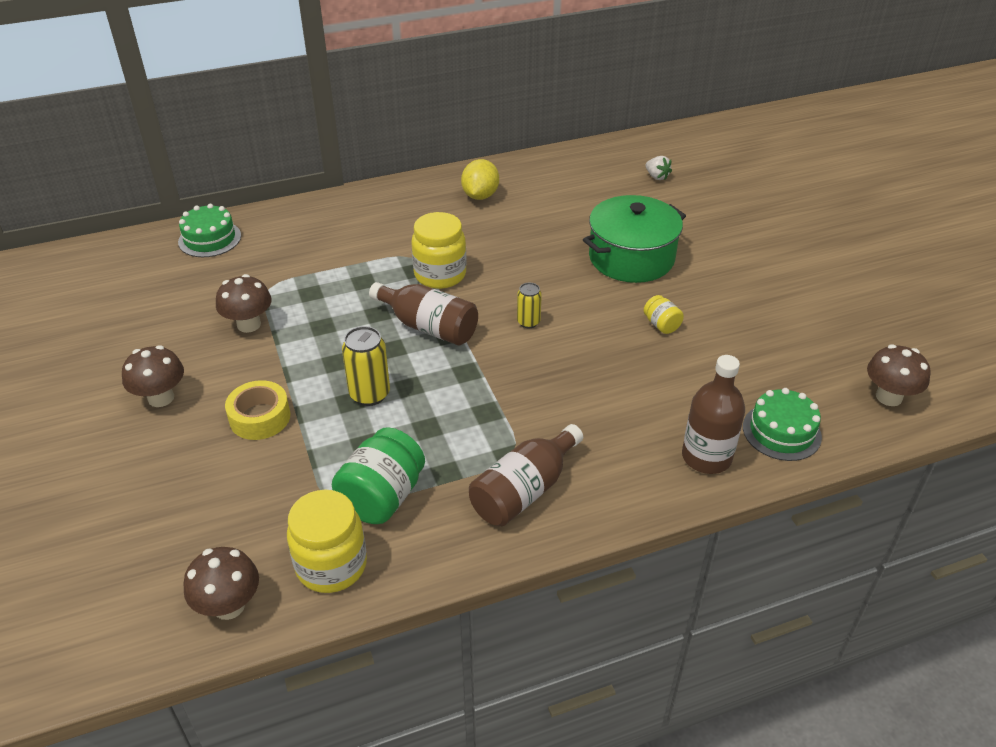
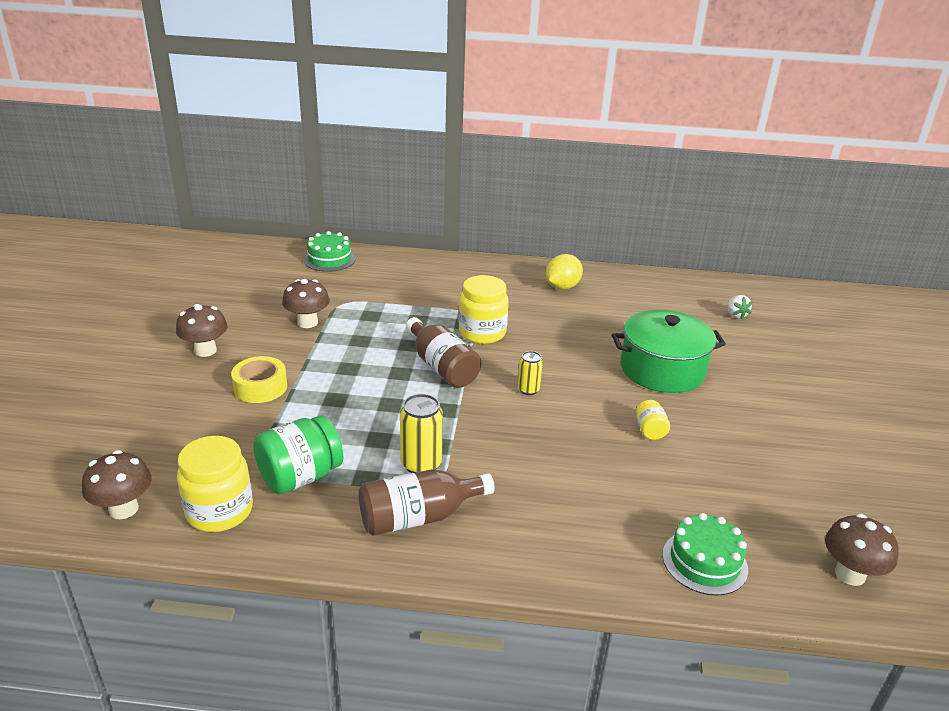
camera: 25 degrees right, 10 degrees down
(369, 394) = (354, 399): yellow can -> yellow can (421, 464)
(706, 457) = (609, 555): brown bottle -> none

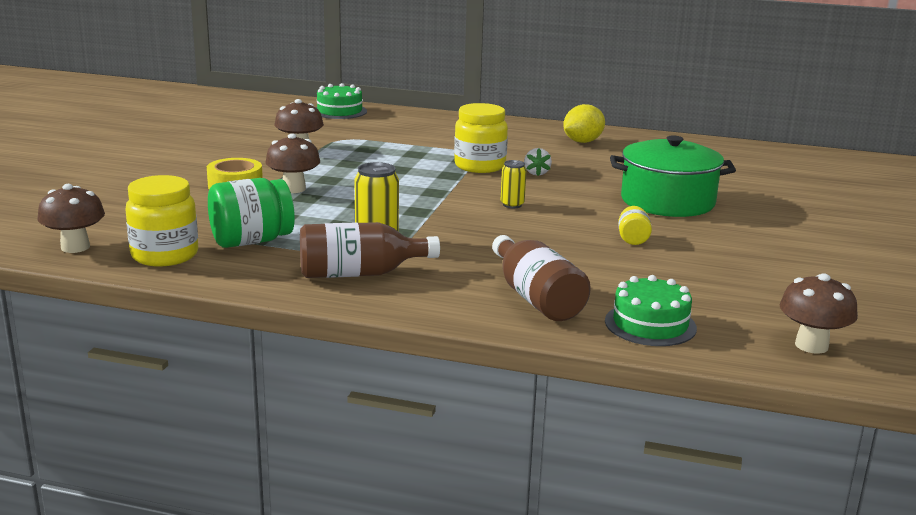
camera: 10 degrees right, 10 degrees down
(205, 350) = (190, 160): brown mushroom -> brown mushroom (294, 189)
(441, 367) = (426, 185): brown bottle -> brown bottle (536, 298)
(736, 315) = (773, 171): white strawberry -> white strawberry (536, 173)

